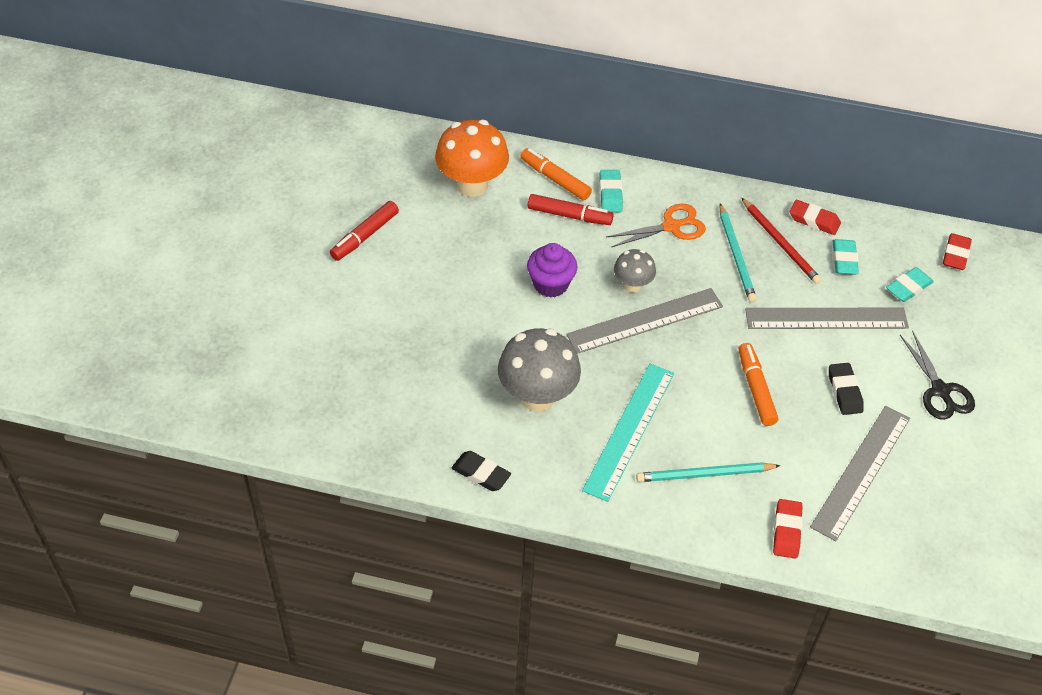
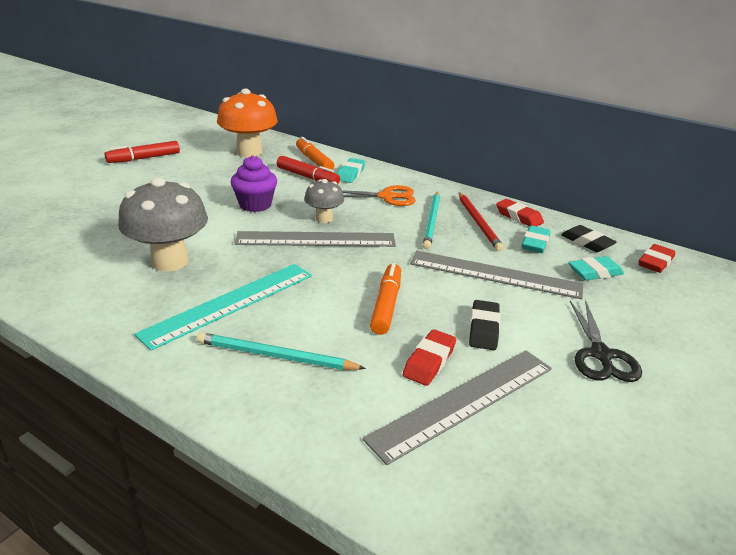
camera: 20 degrees right, 20 degrees down
(481, 474) = (55, 298): black eraser -> black eraser (587, 242)
(787, 531) = (329, 435): red eraser -> red eraser (429, 361)

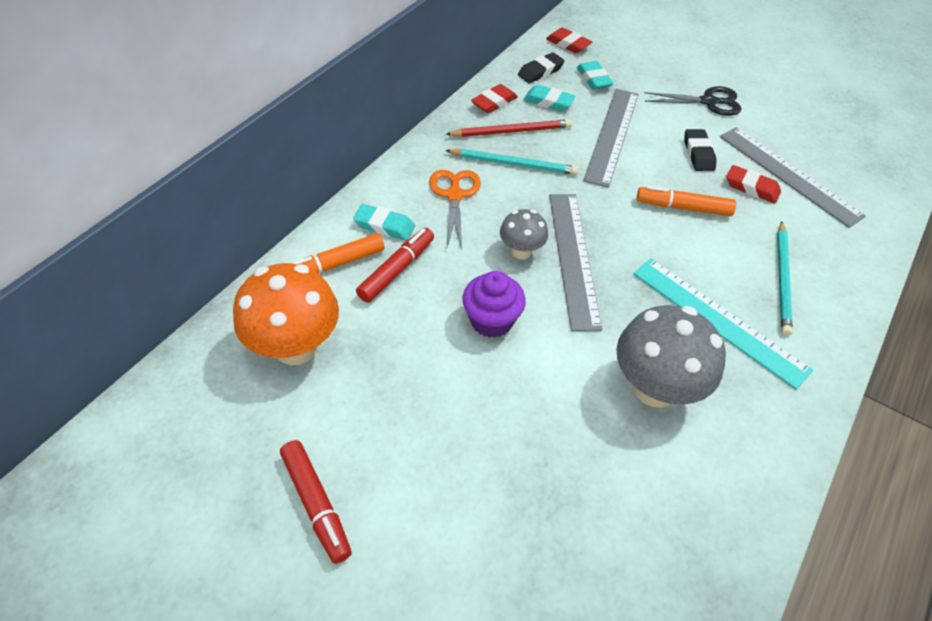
camera: 90 degrees left, 20 degrees up
(484, 329) = (698, 153): black eraser -> black eraser turned 75 degrees clockwise

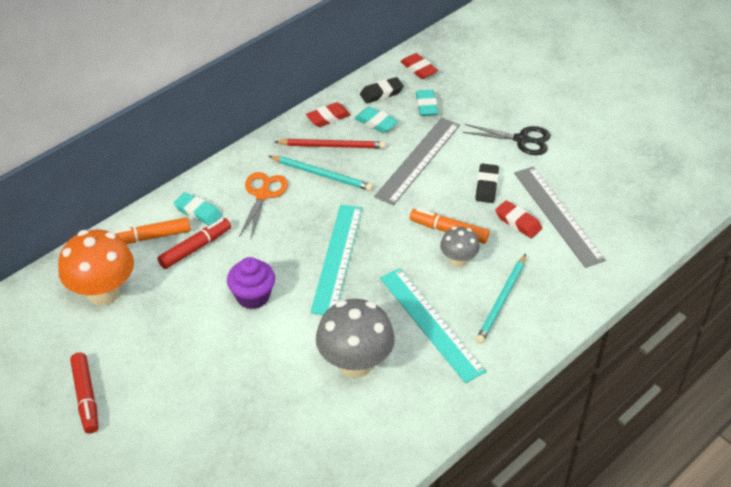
camera: 15 degrees right, 5 degrees down
(521, 251) = (297, 247): grey mushroom -> grey mushroom (458, 260)
(573, 258) = (337, 258): grey ruler -> turquoise ruler

